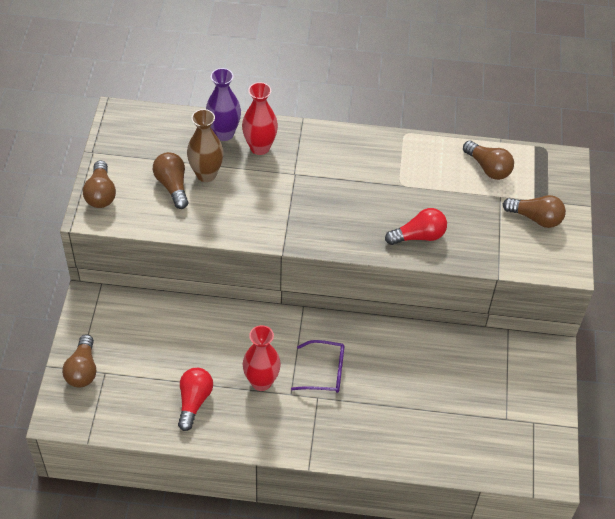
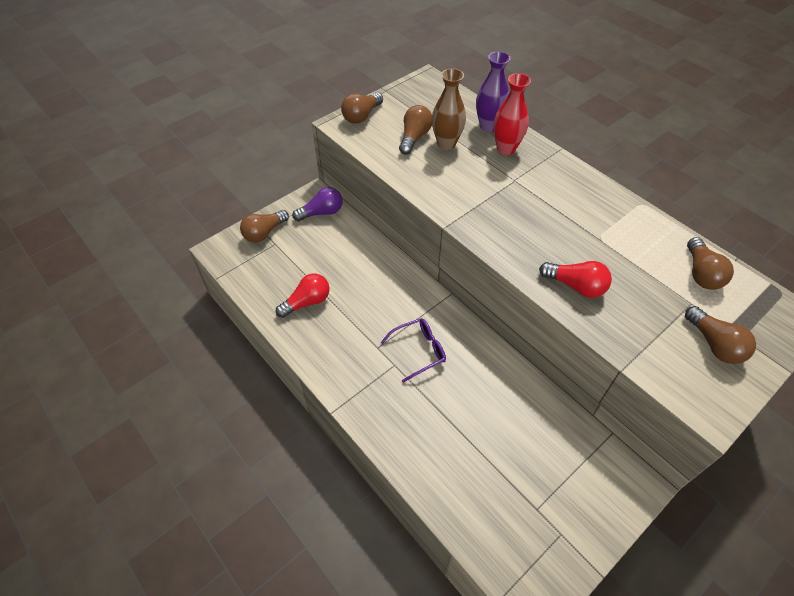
camera: 45 degrees right, 0 degrees up
(115, 313) = (322, 212): none -> purple light bulb
(261, 382) = (366, 323): red vase -> none
(325, 372) = (419, 351): purple glasses -> purple glasses turned 75 degrees counterclockwise

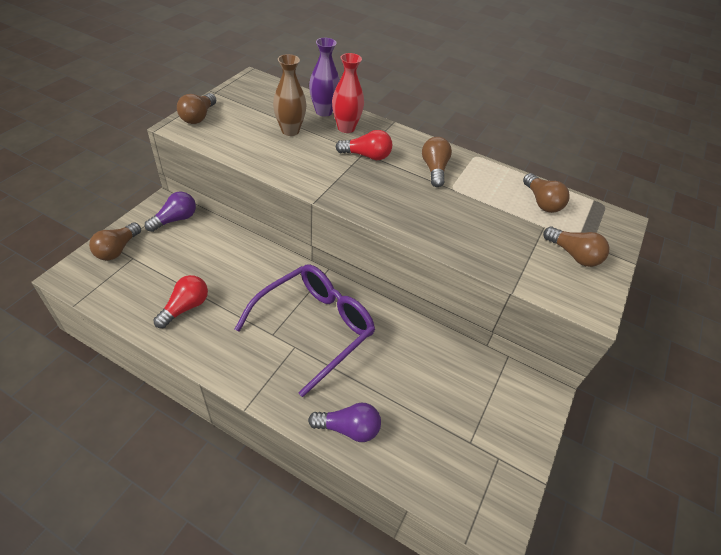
camera: 25 degrees left, 5 degrees down
(414, 137) = (258, 129): brown light bulb -> brown light bulb (434, 169)
(419, 351) = (315, 327): purple glasses -> purple glasses, size x1.97
(420, 458) = (348, 428): none -> purple light bulb
(575, 286) = (448, 231): red light bulb -> red light bulb (366, 156)

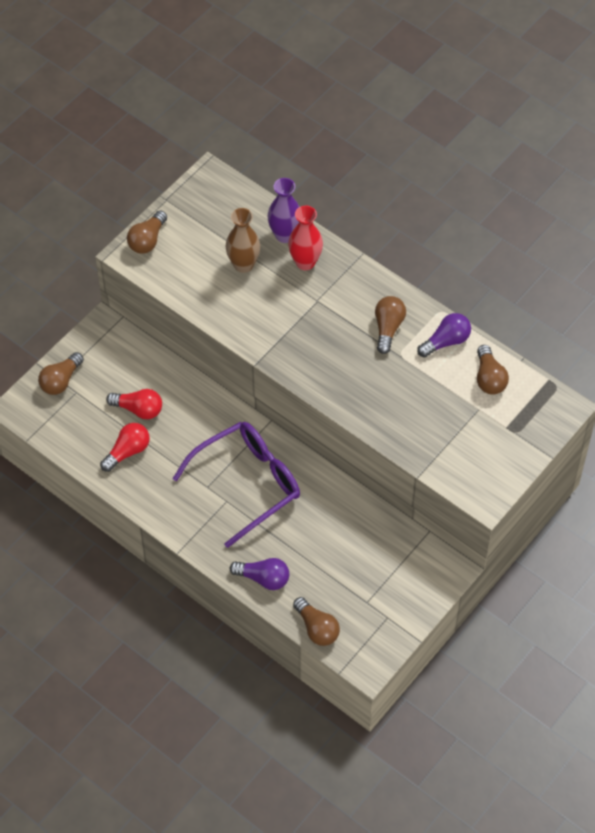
camera: 15 degrees right, 10 degrees up
(175, 219) = (117, 347): purple light bulb -> purple light bulb (446, 341)
(366, 156) = (320, 305): red light bulb -> red light bulb (138, 409)
(573, 255) = (493, 443): brown light bulb -> brown light bulb (317, 628)

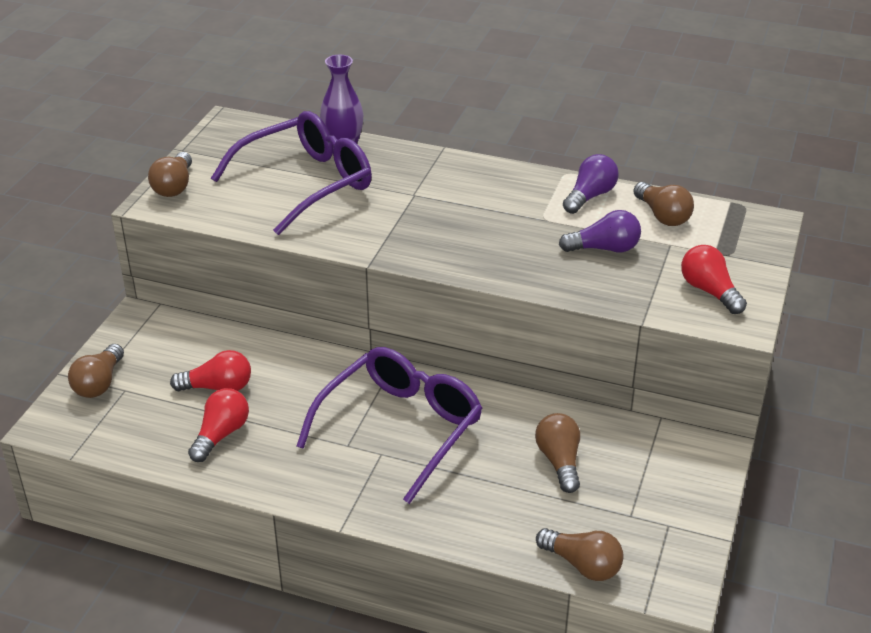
camera: 20 degrees left, 20 degrees down
(243, 265) = (306, 183): brown vase -> purple glasses
(263, 578) = (476, 527): purple light bulb -> purple light bulb (604, 249)
(305, 262) = (381, 167): red vase -> none
(388, 328) = (514, 199): brown light bulb -> brown light bulb (559, 461)
(480, 463) = (709, 291): none -> red light bulb

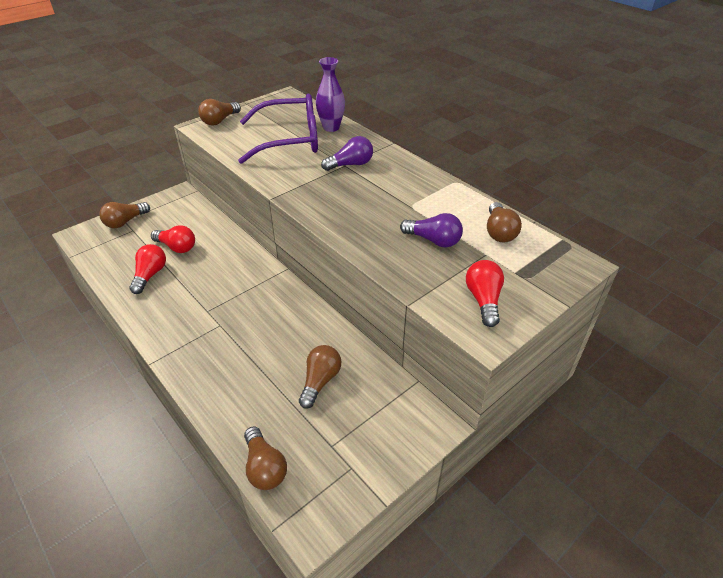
camera: 30 degrees right, 5 degrees up
(221, 434) = (150, 275): red light bulb -> red light bulb turned 45 degrees counterclockwise
(400, 428) = (246, 313): purple glasses -> none
(590, 196) = (458, 202): purple light bulb -> purple light bulb (350, 164)

